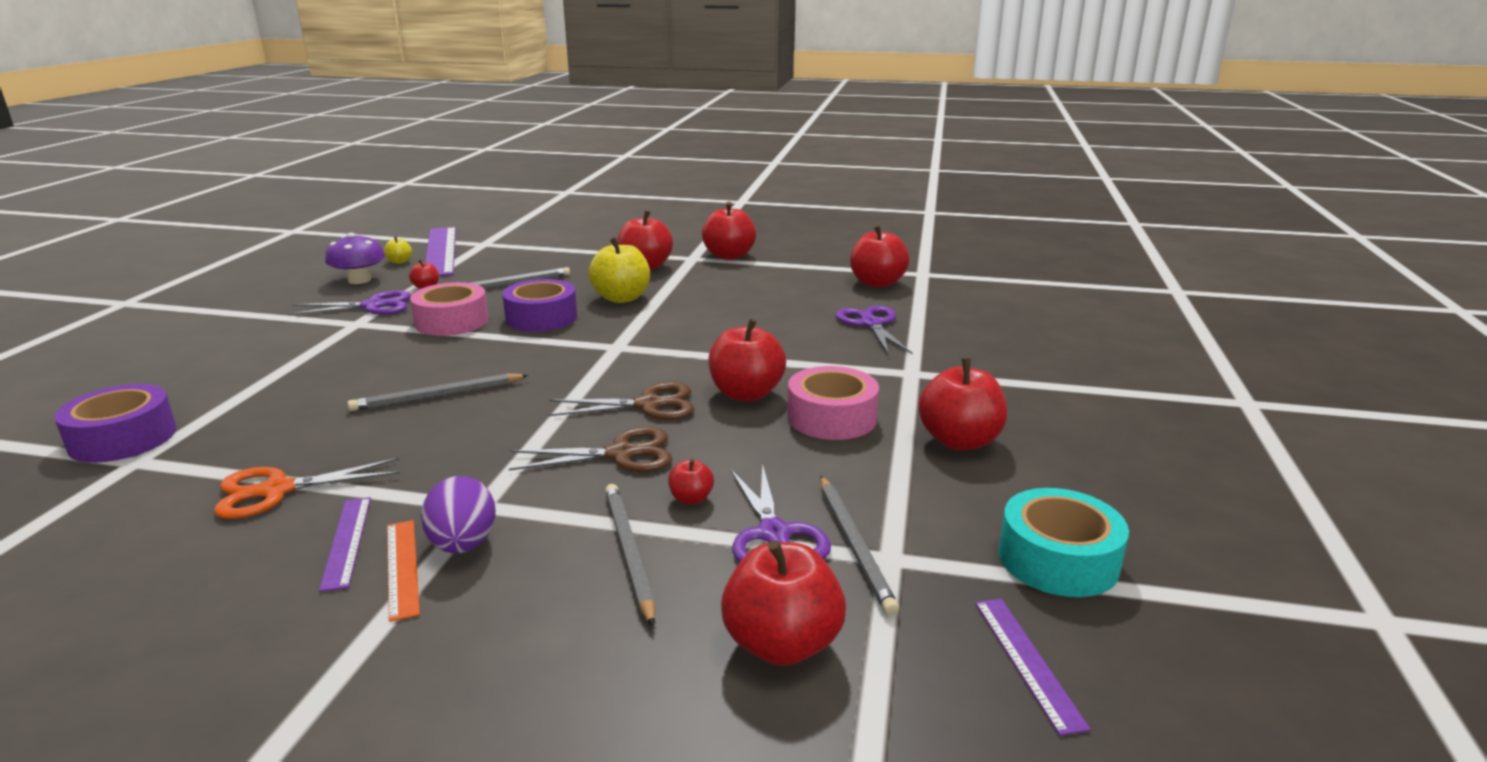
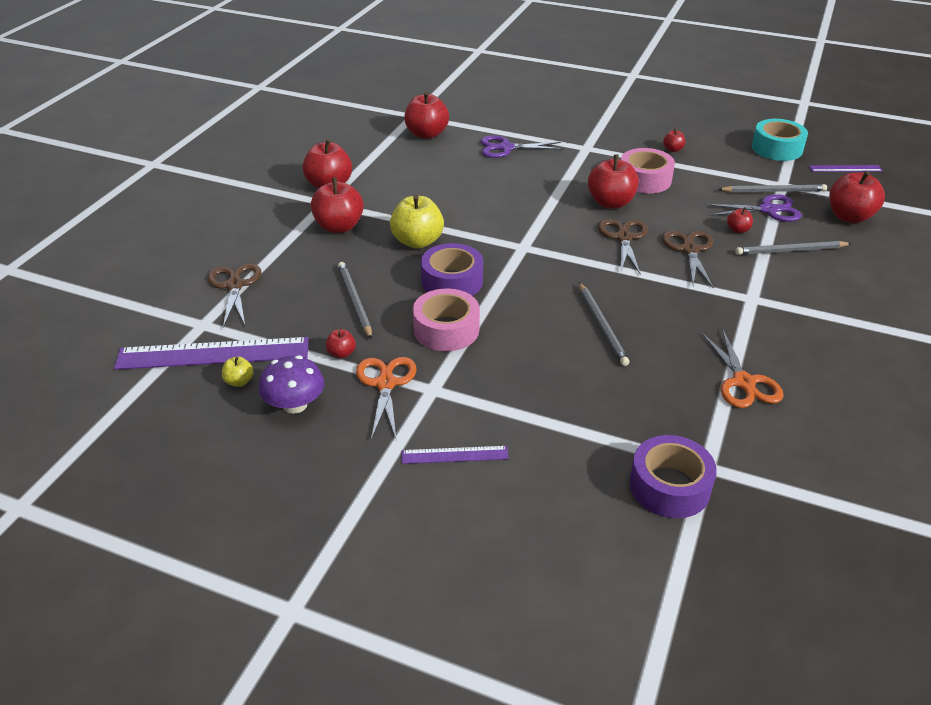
camera: 80 degrees left, 15 degrees up
(347, 541) = (796, 344): purple ruler -> purple ruler (454, 455)
(373, 306) = (386, 383): purple scissors -> orange scissors
(402, 567) = (817, 321): orange ruler -> none
(463, 545) = (793, 302): purple egg -> none
(540, 245) = (235, 285): none -> brown scissors
(959, 441) = (673, 149): red apple -> red apple, size x0.48

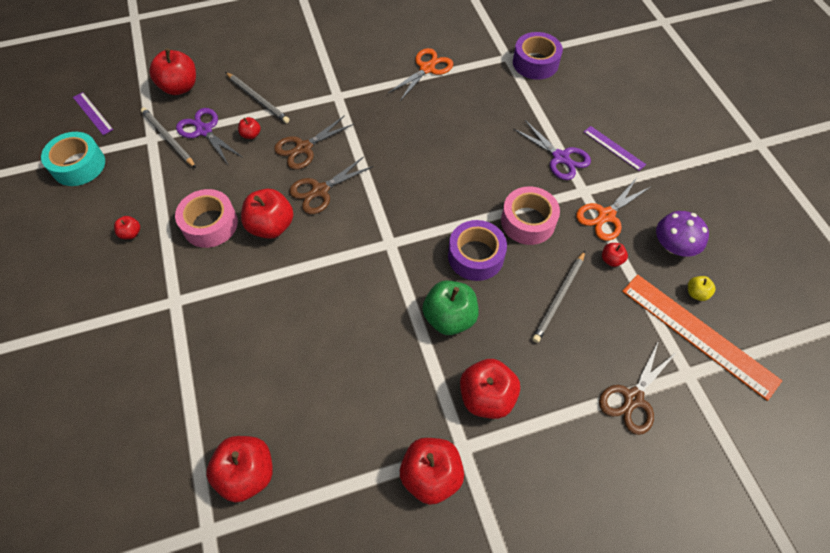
camera: 130 degrees left, 20 degrees up
(213, 353) = (698, 334): purple ruler -> orange ruler
(417, 241) = (449, 318): yellow apple -> green apple
(506, 148) = (225, 369): purple scissors -> purple scissors (560, 158)
(602, 326) = (439, 148): grey pencil -> none

